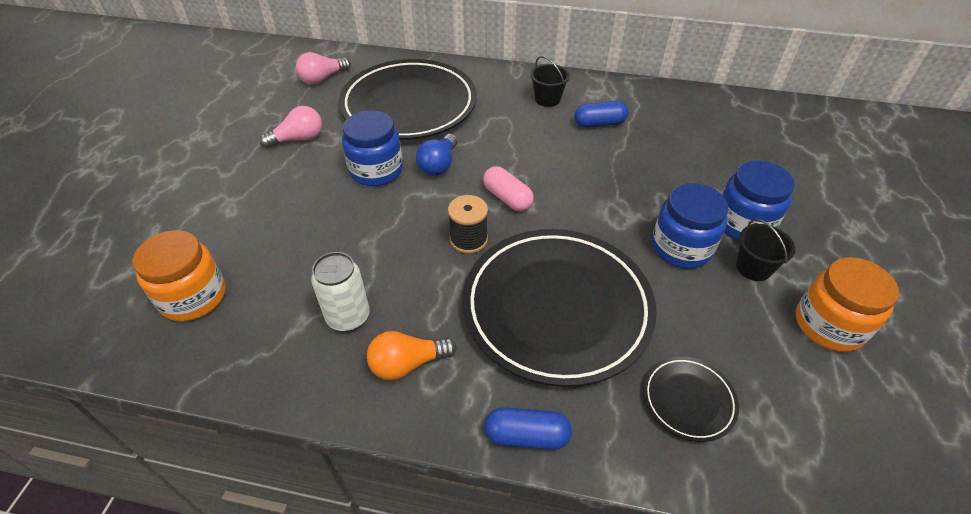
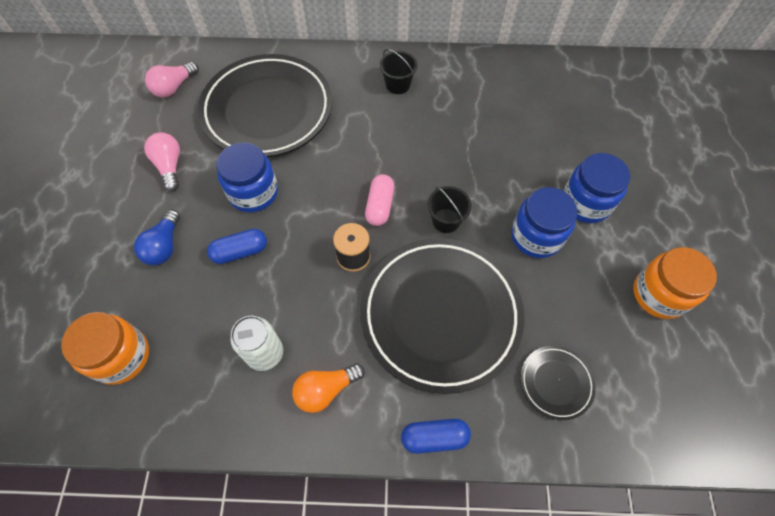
camera: 10 degrees left, 15 degrees up
(298, 139) = (169, 166): pink light bulb -> pink light bulb turned 75 degrees counterclockwise
(439, 165) = (310, 177): blue light bulb -> blue light bulb (164, 246)
(507, 198) = (379, 206): pink capsule -> pink capsule turned 60 degrees clockwise
(599, 124) = (450, 108): blue capsule -> blue capsule (240, 252)
(753, 268) = (597, 247): black bucket -> black bucket (446, 220)

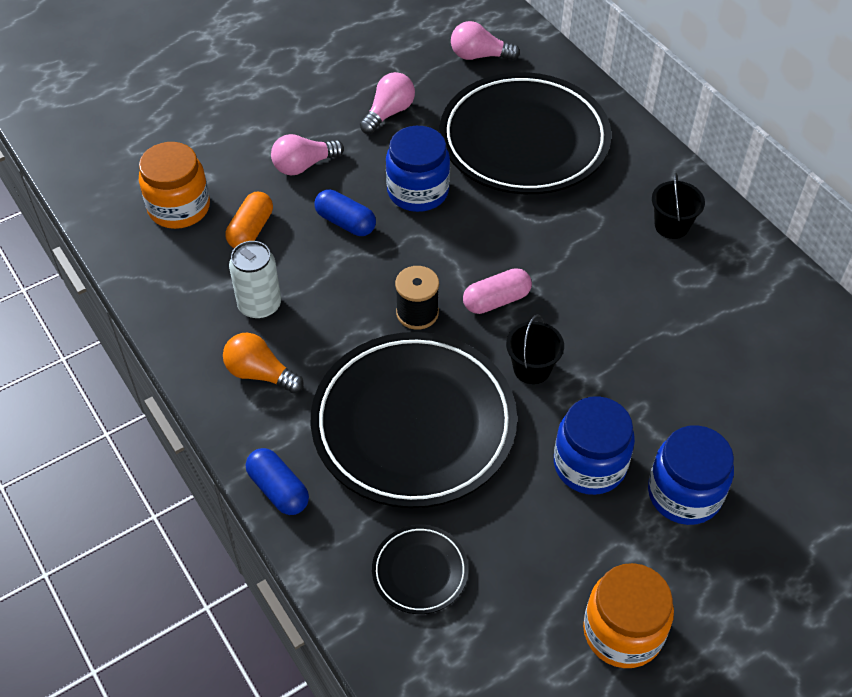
camera: 55 degrees right, 10 degrees down
(164, 246) = (304, 165): blue light bulb -> pink light bulb
(190, 317) = (251, 230): none -> orange capsule

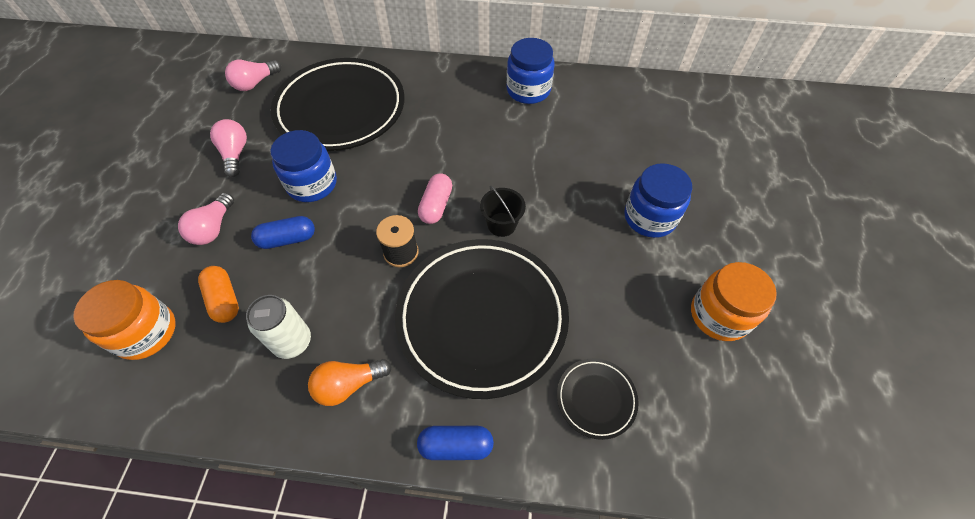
camera: 50 degrees left, 5 degrees up
(589, 464) = (593, 246): blue jar -> blue jar (528, 90)
(671, 225) = (473, 94): black bucket -> none

